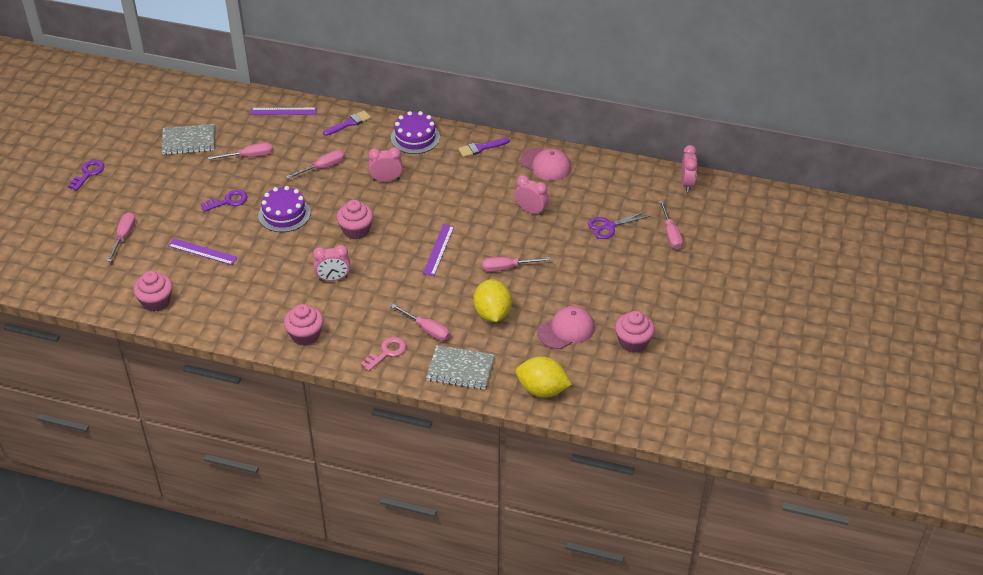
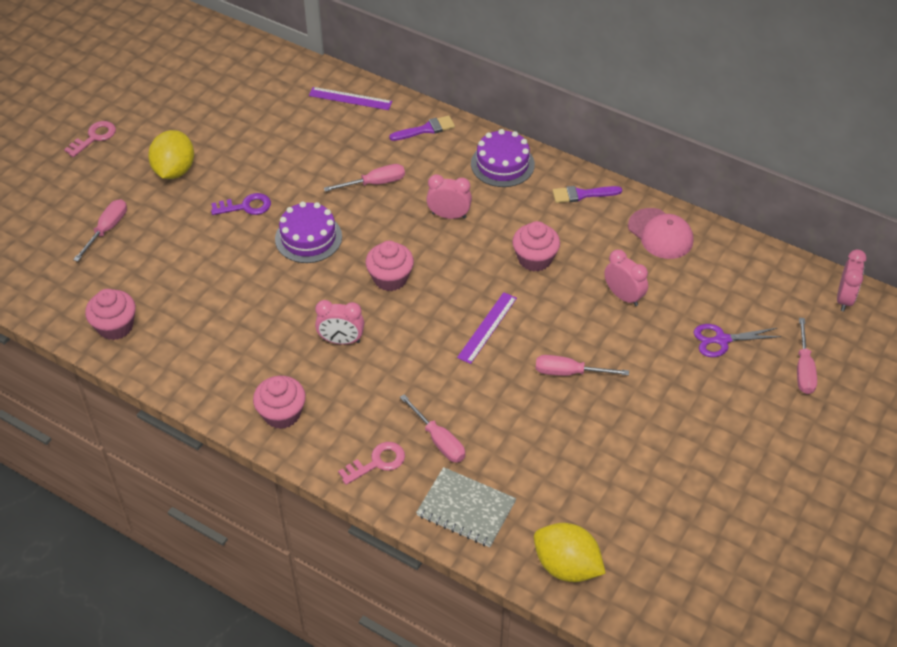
camera: 15 degrees right, 5 degrees up
(88, 173) = (94, 137): purple key -> pink key
(188, 141) = (225, 117): grey notebook -> none
(202, 251) = (193, 269): purple ruler -> none
(249, 156) = (290, 151): pink screwdriver -> none
(492, 313) = (531, 436): yellow lemon -> yellow lemon (174, 170)
(566, 330) = (623, 482): pink cap -> none
(633, 342) = (710, 521): pink cupcake -> pink cupcake (535, 259)

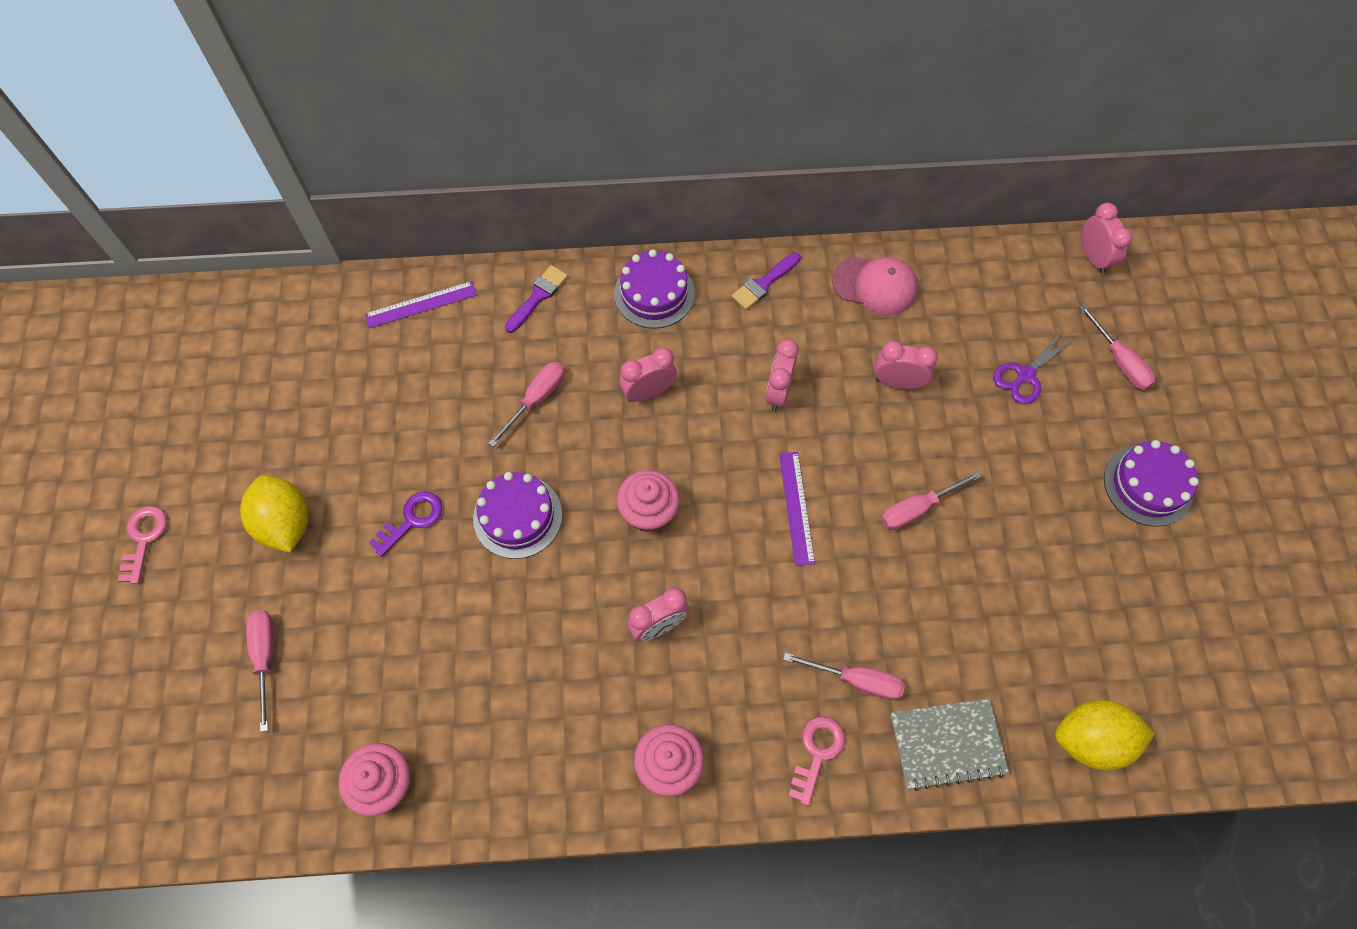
camera: 35 degrees left, 15 degrees up
(535, 259) = (778, 392): pink cupcake -> pink clock
(753, 451) = (1148, 485): none -> purple cake

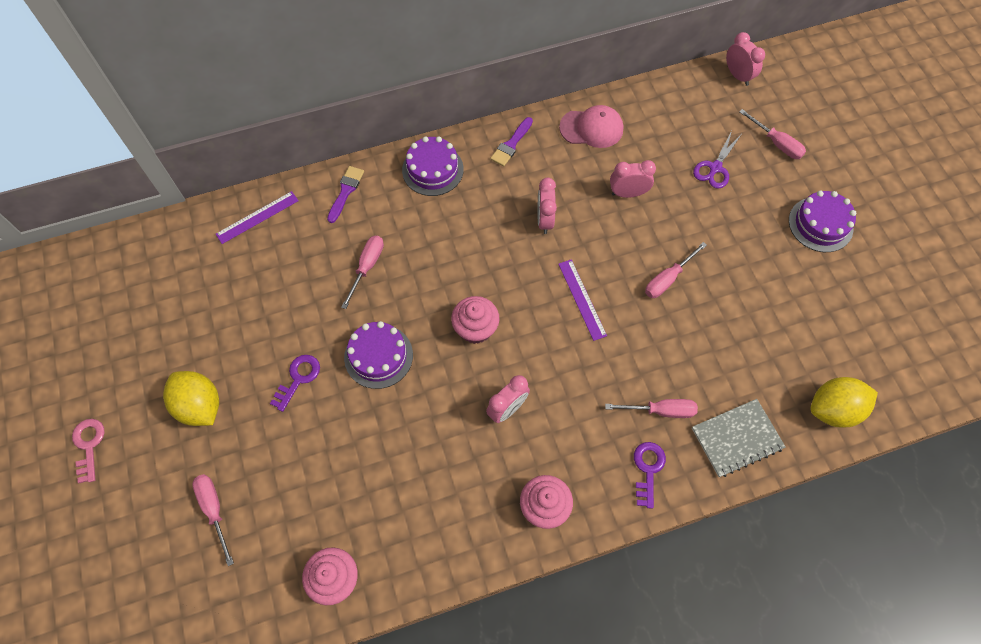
camera: 15 degrees left, 0 degrees up
(648, 392) = (450, 242): pink clock -> none
(817, 753) = (648, 469): pink key -> purple key

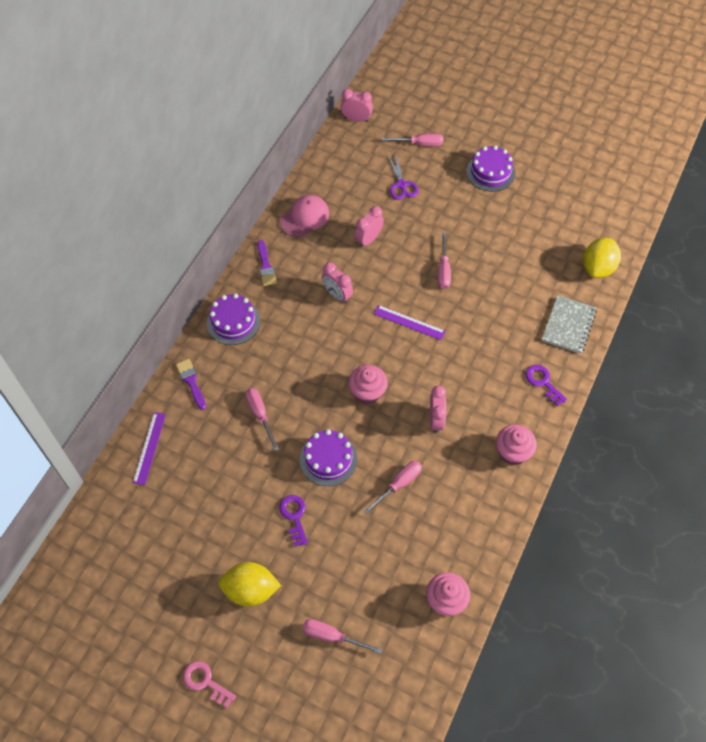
camera: 45 degrees left, 5 degrees down
(660, 410) = (516, 346): pink screwdriver -> pink screwdriver (399, 484)

